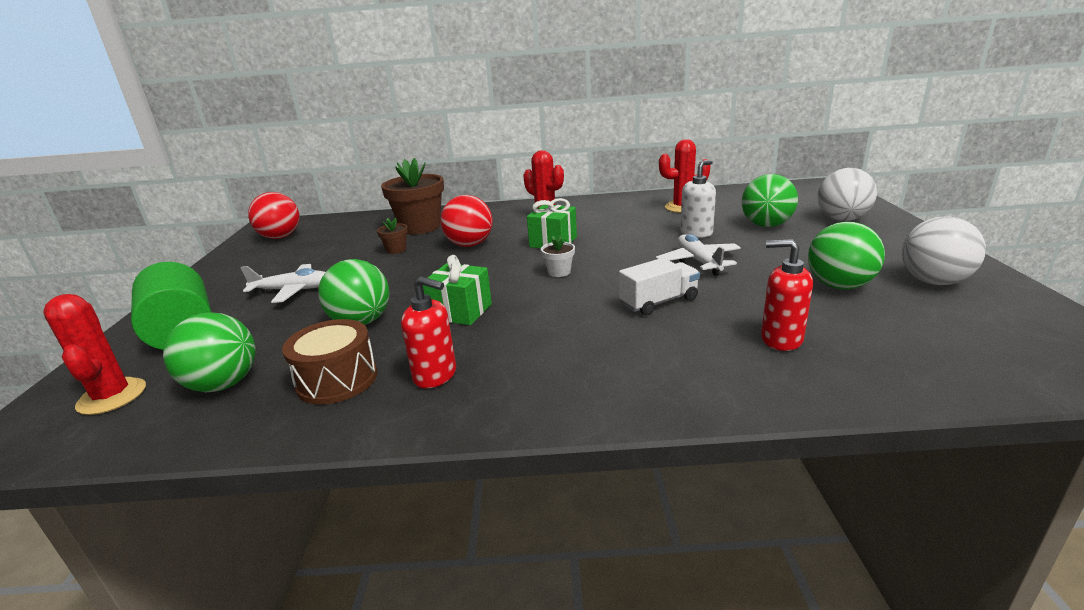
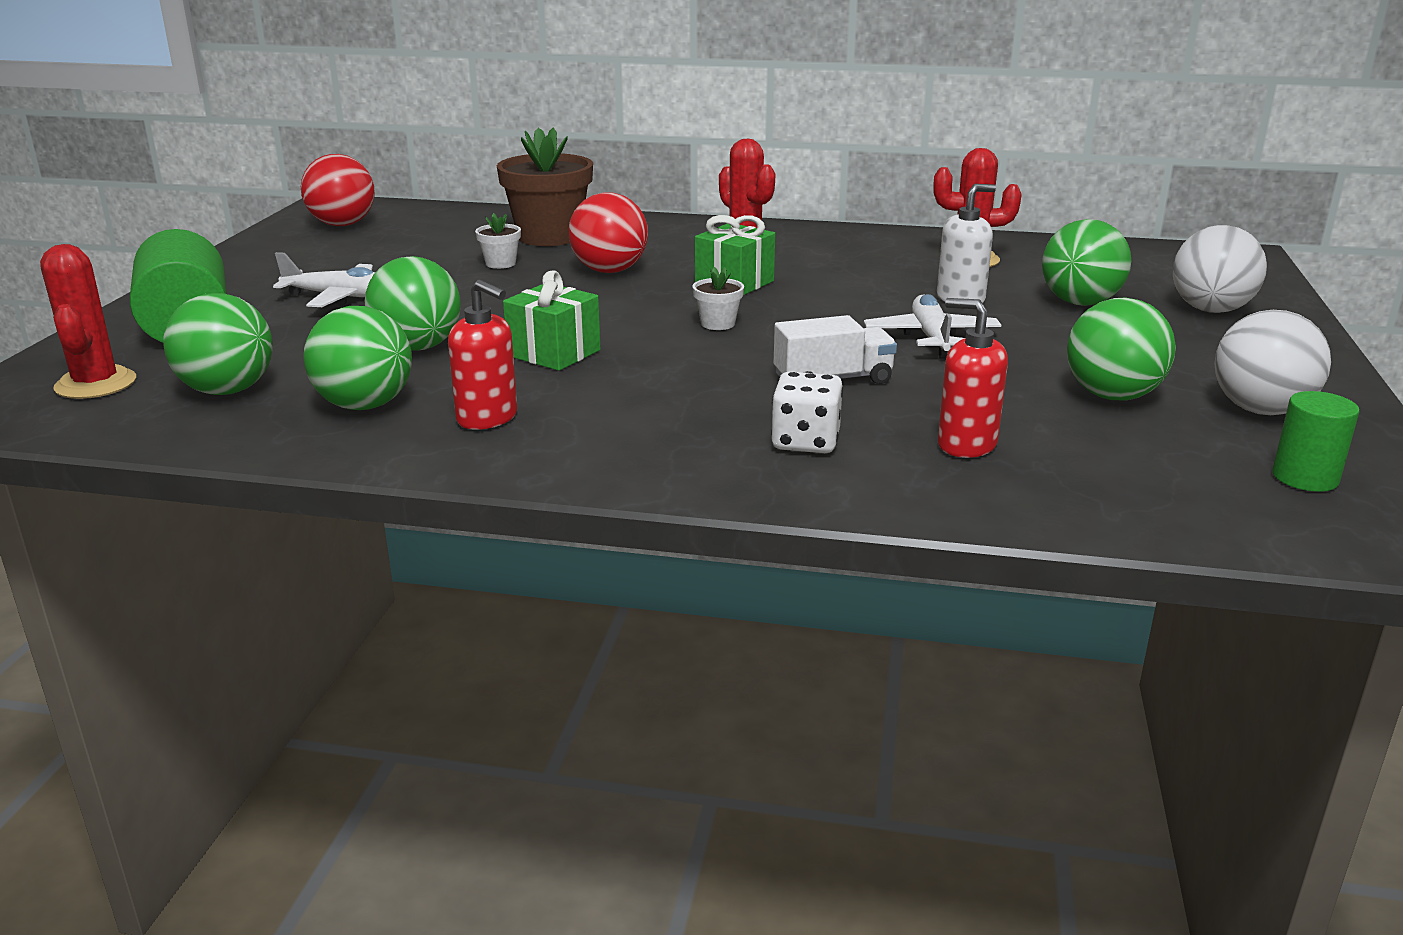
camera: 10 degrees right, 0 degrees up
(337, 380) = (365, 405): brown drum -> green ball
(396, 250) = (500, 263): brown flower pot -> white flower pot
(673, 356) = (805, 441): none -> white dice
(1009, 327) = (1305, 477): none -> green cylinder

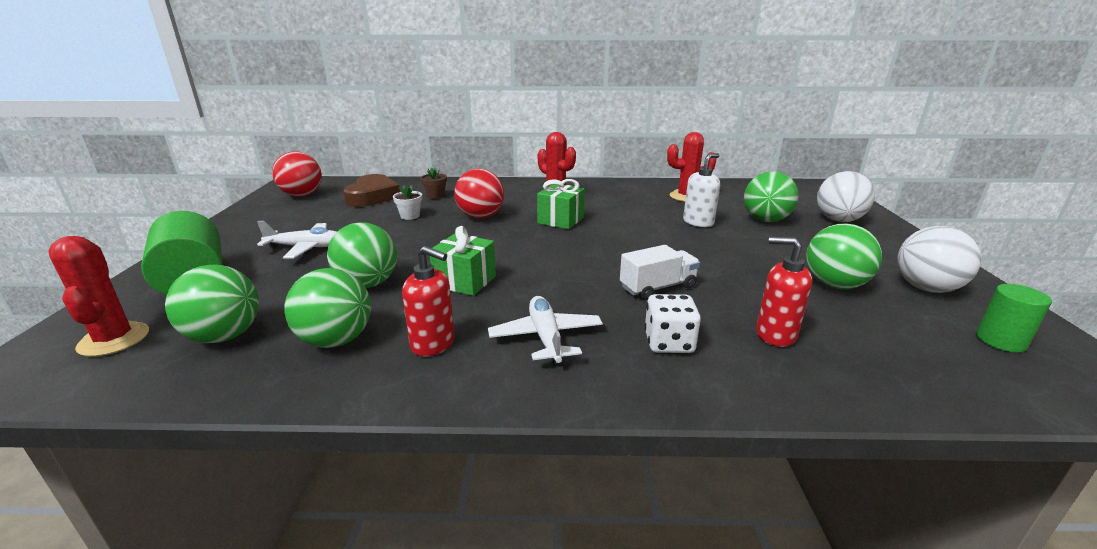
camera: 10 degrees left, 0 degrees up
(450, 232) = (373, 196): none -> brown heart
(549, 236) = (435, 196): brown flower pot -> brown flower pot, size x0.45
(718, 324) = (563, 250): white flower pot -> none
(931, 338) = (698, 250): white plane -> white plane (546, 337)

